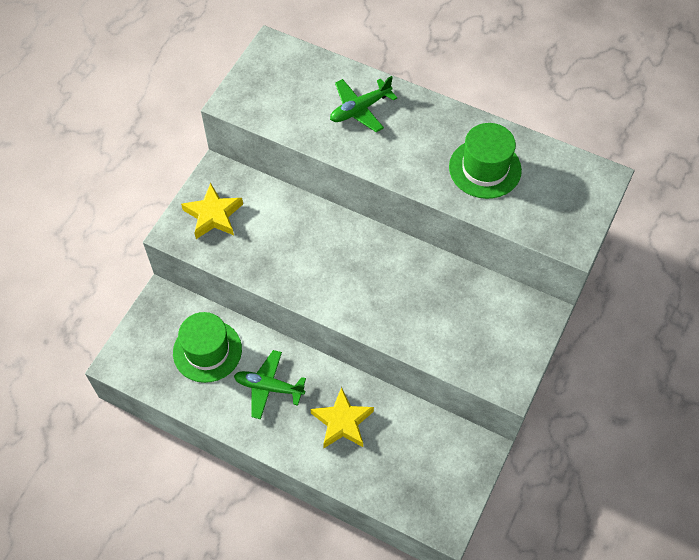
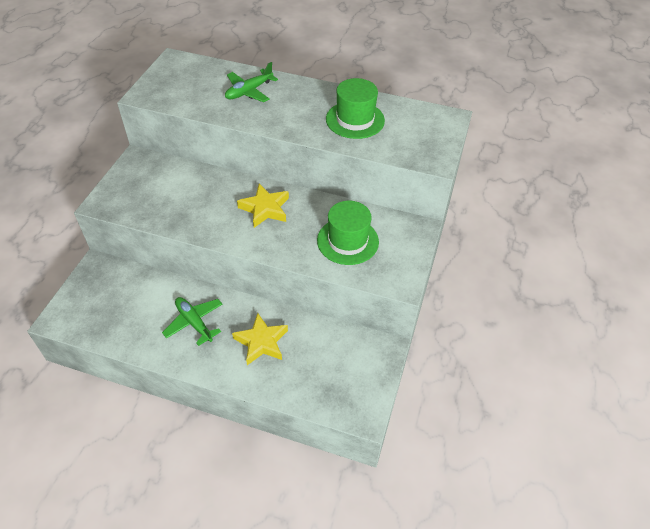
camera: 10 degrees left, 10 degrees down
(207, 351) = (138, 301): green hat -> green hat (347, 241)
(213, 215) = (135, 188): yellow star -> yellow star (265, 209)
(269, 387) = (194, 322): green plane -> green plane turned 45 degrees clockwise

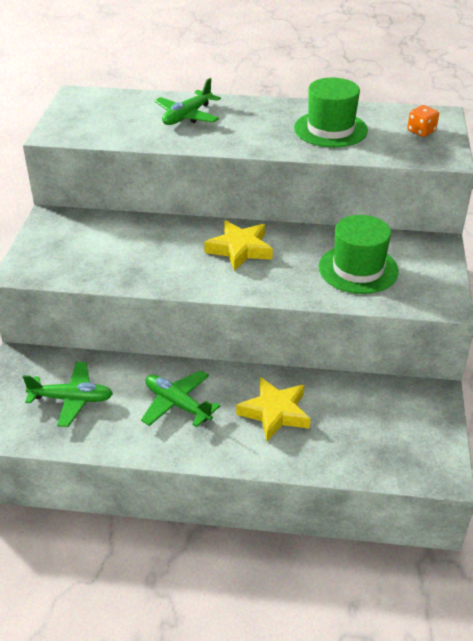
camera: 10 degrees left, 10 degrees down
(122, 305) = (71, 399): none -> green plane
(427, 131) = (421, 131): none -> orange dice

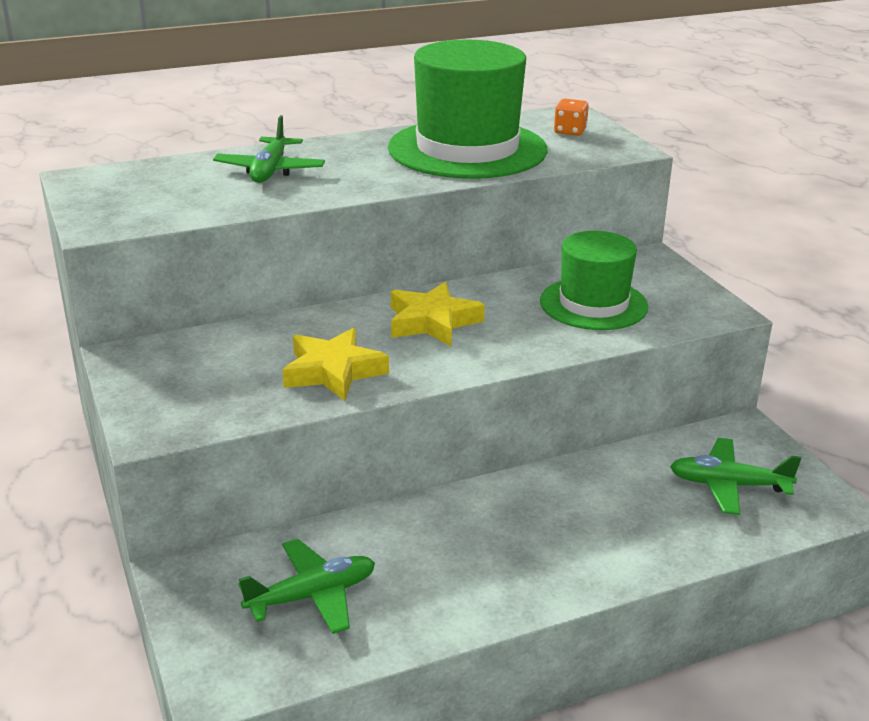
camera: 30 degrees left, 10 degrees down
(177, 404) = (465, 548): green plane -> green plane (728, 485)
(275, 412) = (594, 512): yellow star -> yellow star (333, 371)
(330, 129) = (467, 149): green hat -> green hat, size x1.60

